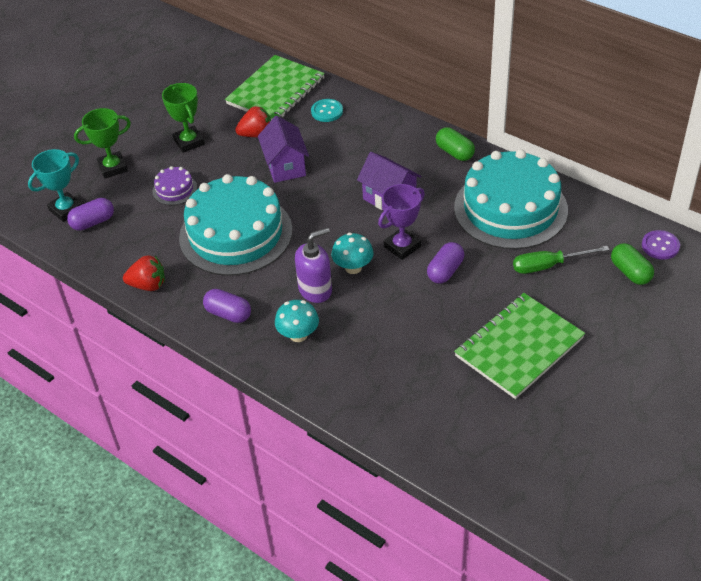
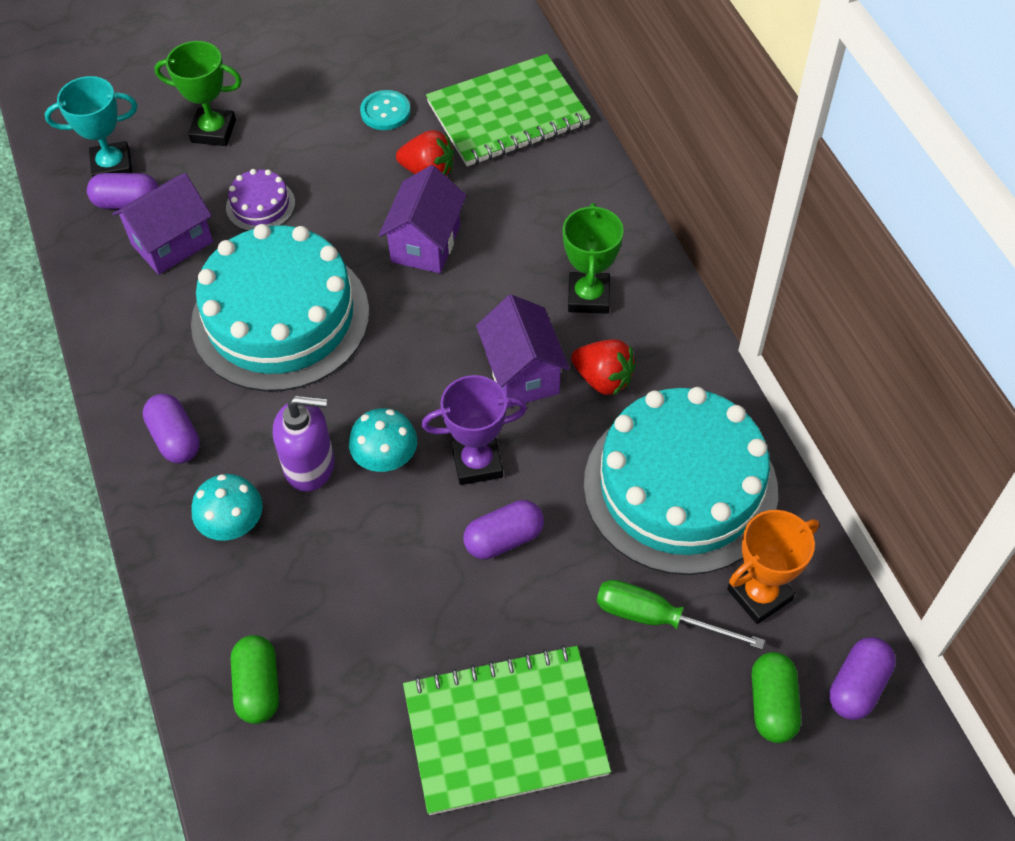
camera: 30 degrees right, 10 degrees up
(139, 229) = (172, 243): none -> purple house
(148, 285) = (117, 336): red strawberry -> red strawberry (603, 379)
(189, 142) = (335, 139): green trophy -> green trophy (588, 297)
(327, 111) = (550, 182): turquoise button -> turquoise button (385, 112)
(454, 152) = (675, 345): green capsule -> green capsule (258, 687)
(586, 233) = (759, 594): none -> orange trophy
(660, 246) = (857, 686): purple button -> purple capsule

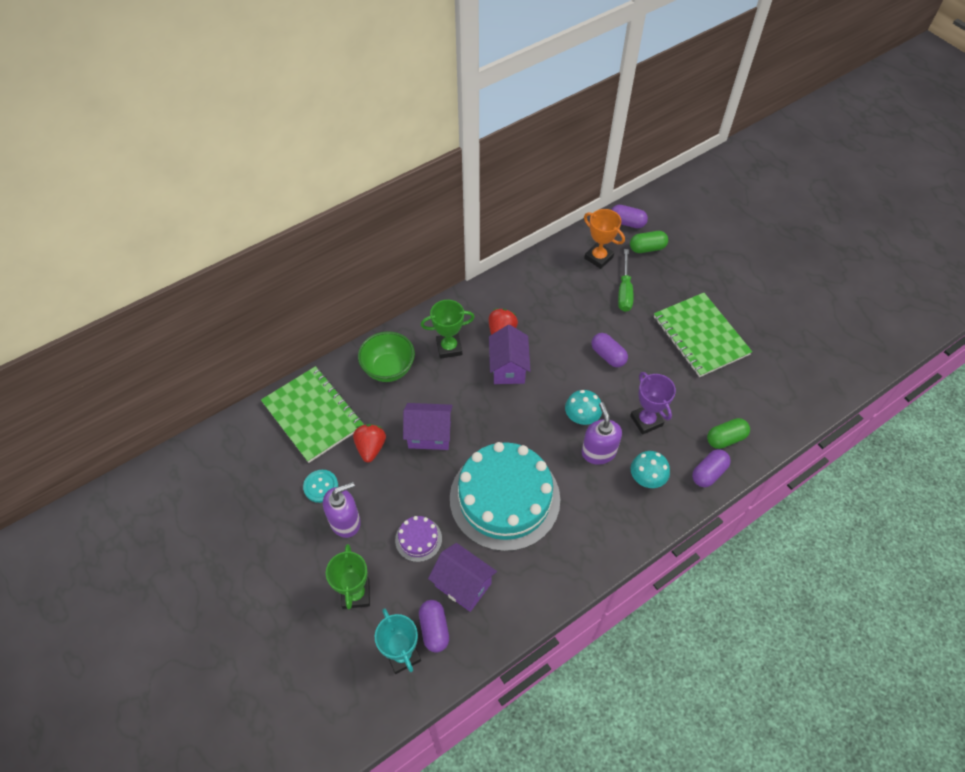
camera: 105 degrees left, 0 degrees up
(175, 438) = (605, 528): purple capsule -> purple capsule (708, 473)
(321, 132) = (345, 521): none -> purple soap dispenser
(477, 463) = (569, 376): purple trophy -> purple trophy (646, 421)
(522, 373) = (508, 368): purple house -> purple house turned 60 degrees counterclockwise
(566, 211) = (388, 369): none -> green bowl
(680, 487) = (554, 292): turquoise cake -> none

